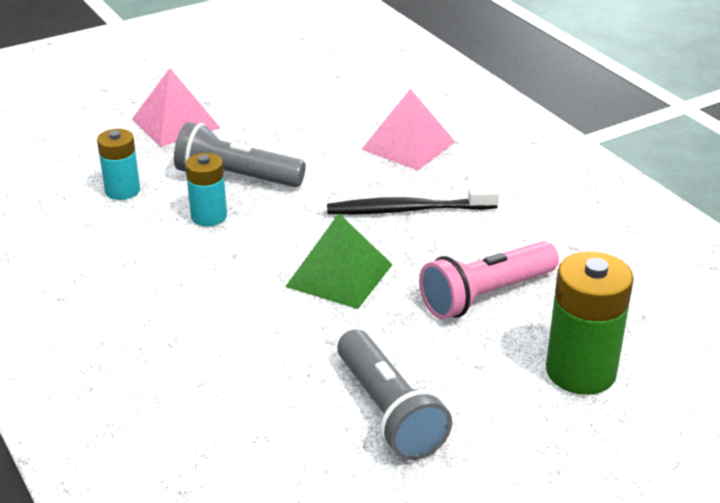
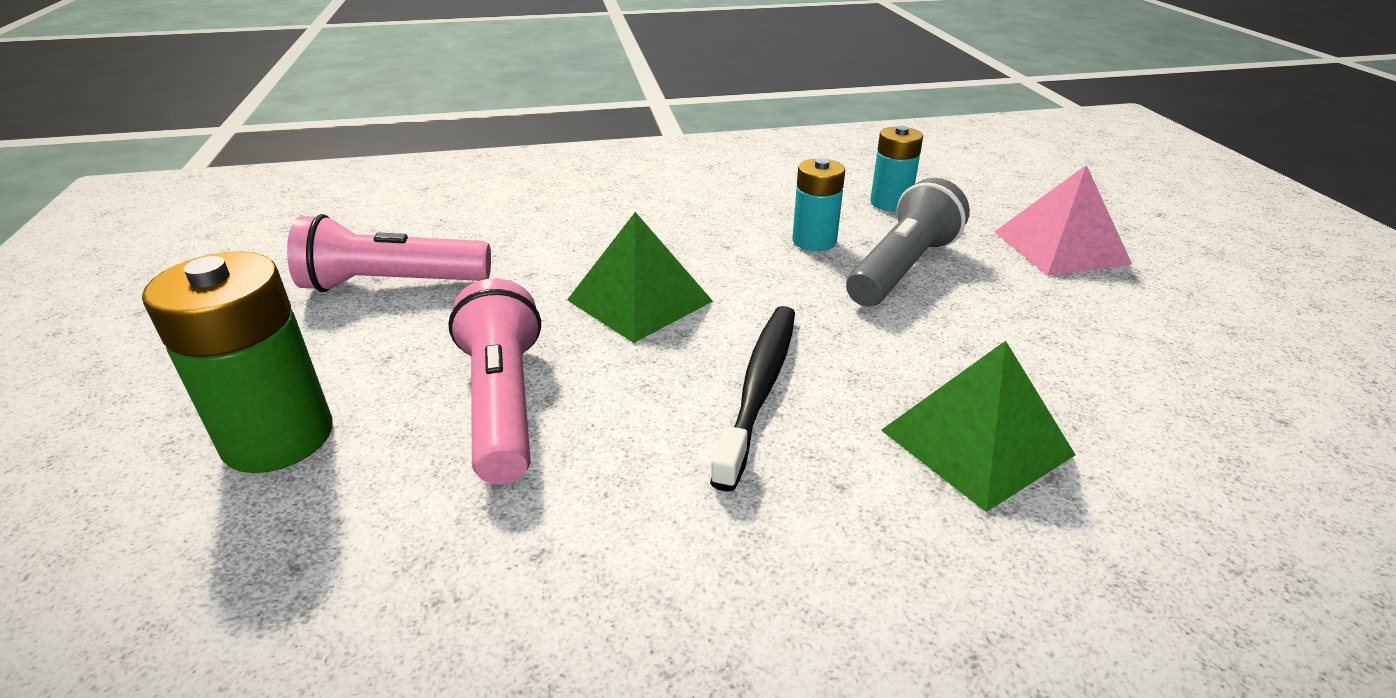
camera: 110 degrees right, 0 degrees up
(388, 412) = (392, 284): grey flashlight -> pink flashlight
(408, 145) = (976, 442): pink pyramid -> green pyramid

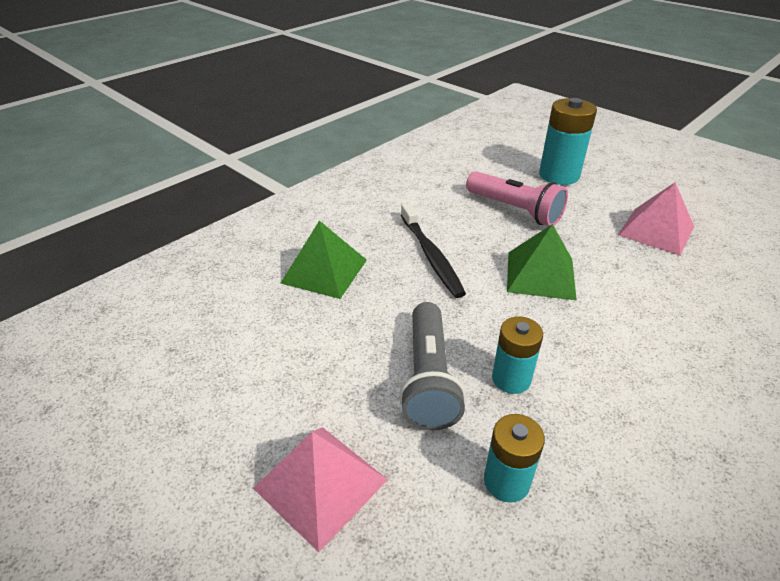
camera: 145 degrees right, 5 degrees up
(278, 437) = (559, 175): green battery -> turquoise battery
(392, 284) = (656, 231): pink flashlight -> pink pyramid

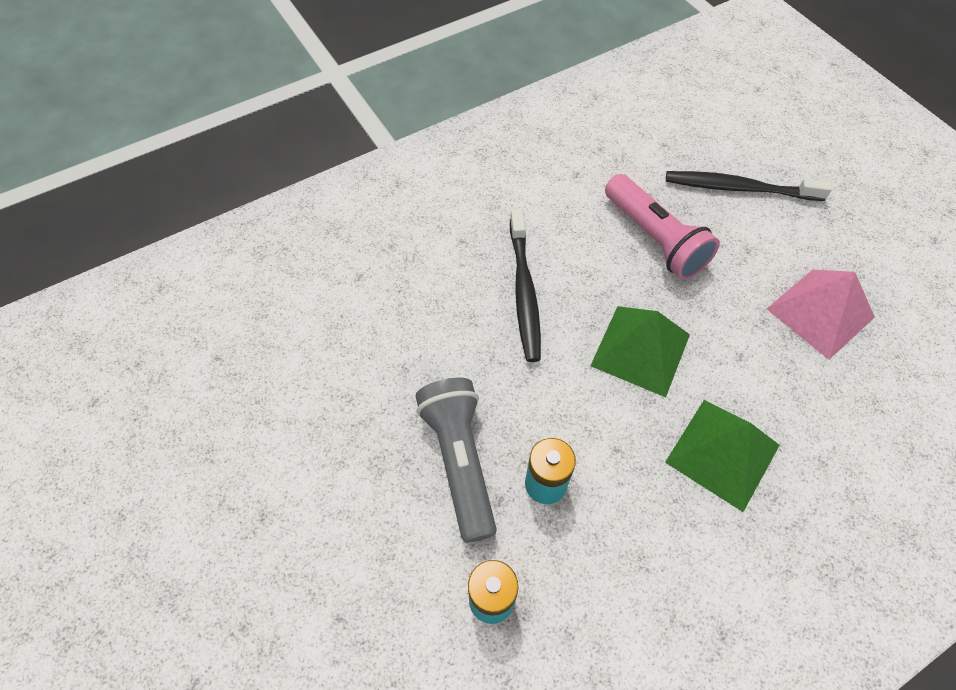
camera: 15 degrees right, 20 degrees up
(320, 483) = (319, 552): pink pyramid -> none
(324, 271) = (397, 287): green pyramid -> green pyramid (722, 453)
(428, 378) = (460, 461): grey flashlight -> grey flashlight turned 150 degrees clockwise
(559, 175) = (740, 188): turquoise battery -> black toothbrush

